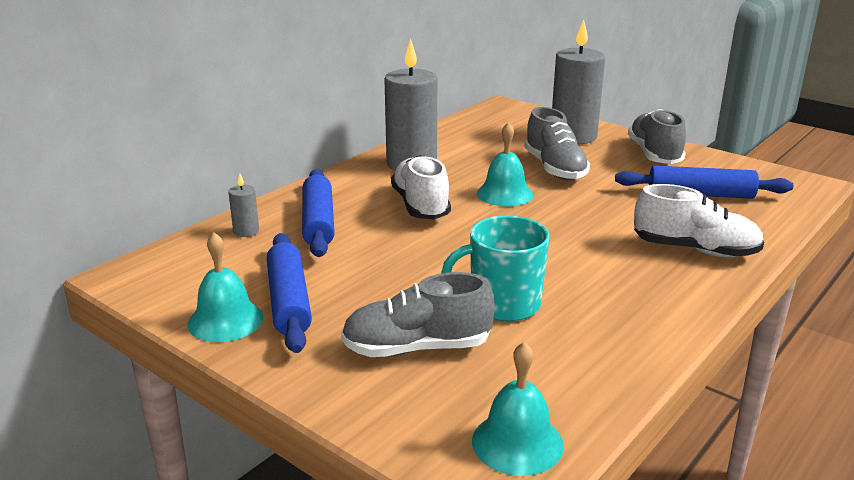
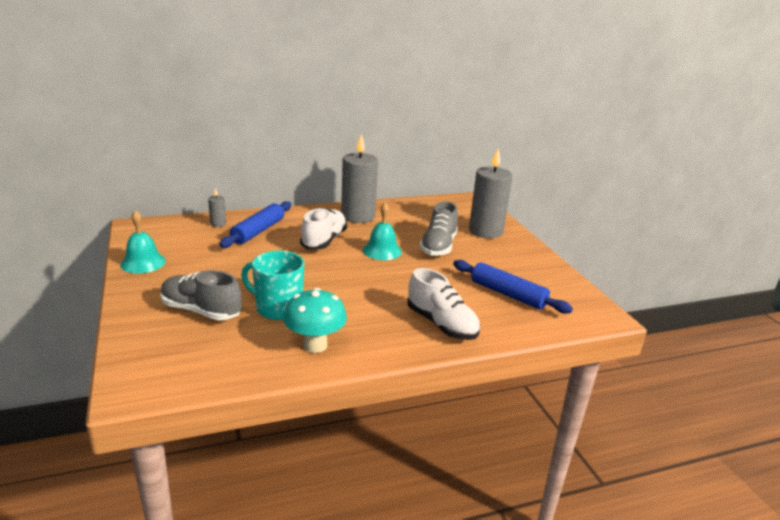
camera: 30 degrees right, 0 degrees up
(289, 301) = (182, 265): blue rolling pin -> none
(517, 443) = (170, 375): turquoise bell -> none
(615, 328) = (315, 345): none -> turquoise mushroom
(654, 154) = (522, 259): grey shoe -> none

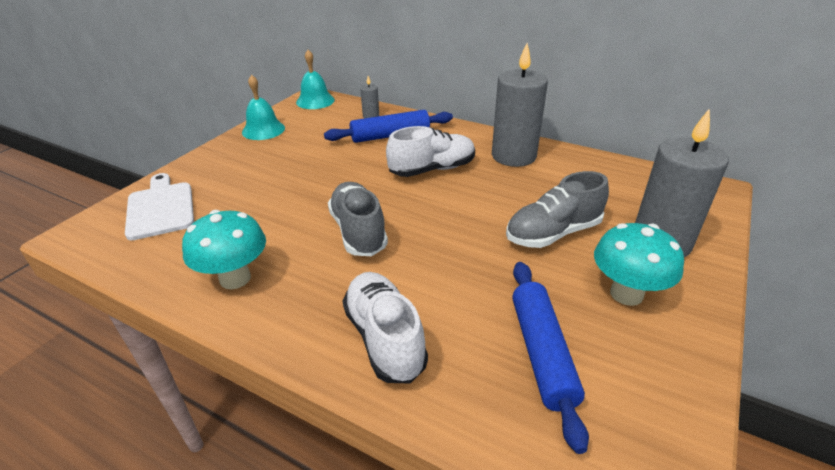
camera: 50 degrees right, 10 degrees up
(169, 342) = (160, 208): none -> white cutting board
(201, 311) = (224, 192): grey shoe -> grey shoe (358, 231)
(278, 308) = (275, 220): turquoise mug -> none
(382, 250) = (474, 207): turquoise bell -> turquoise bell (315, 101)
(441, 324) = (384, 338): white shoe -> white shoe turned 150 degrees clockwise
(503, 257) = (626, 294): none -> turquoise mushroom

